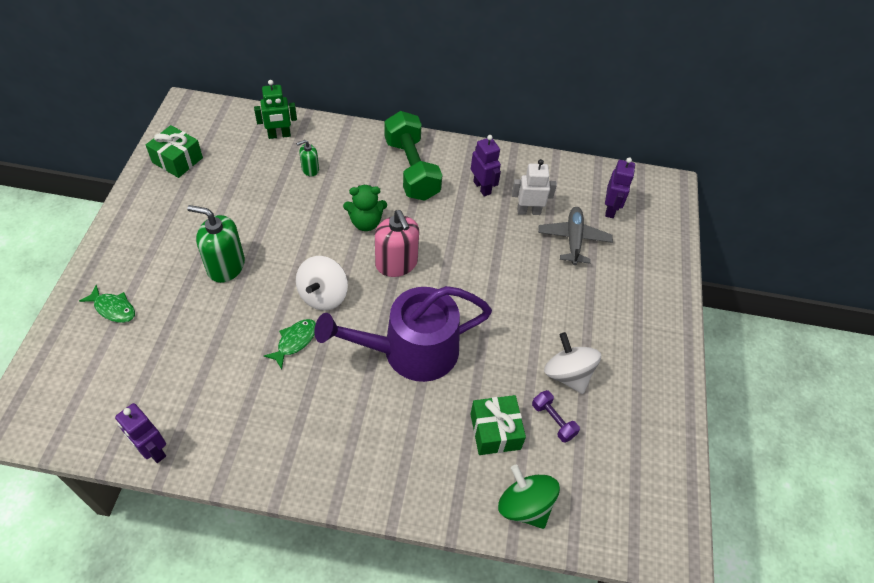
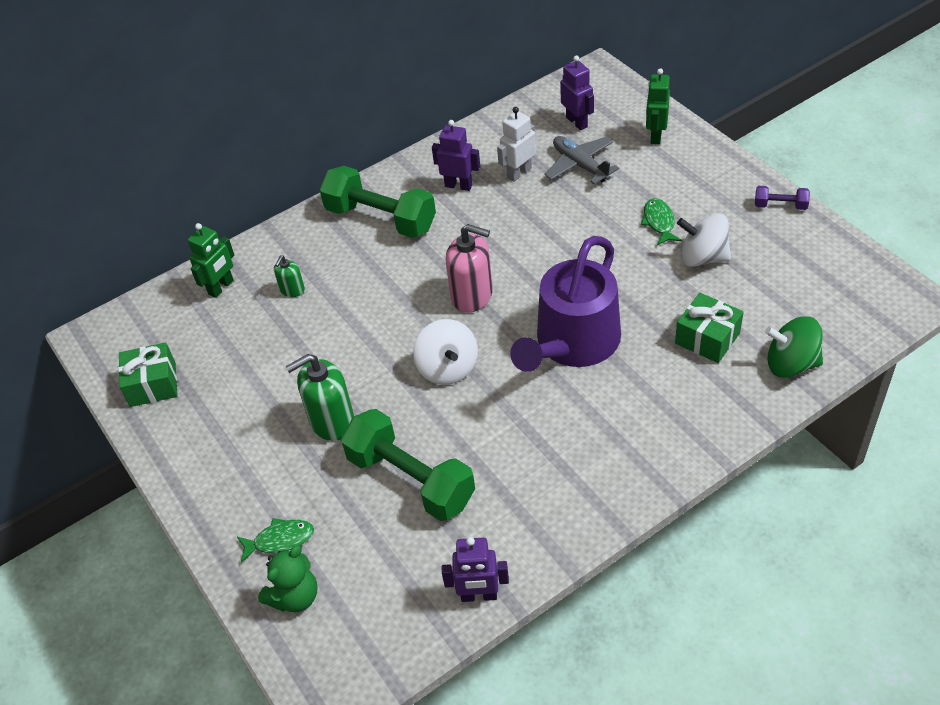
camera: 35 degrees left, 5 degrees down
(215, 342) = (411, 479): none -> green dumbbell
(295, 341) = (475, 419): green fish -> green fish (659, 222)
(366, 222) = (402, 288): green teddy bear -> green teddy bear (295, 596)
(553, 420) = (735, 295): purple dumbbell -> purple dumbbell (780, 205)
(650, 263) = (655, 136): none -> green robot

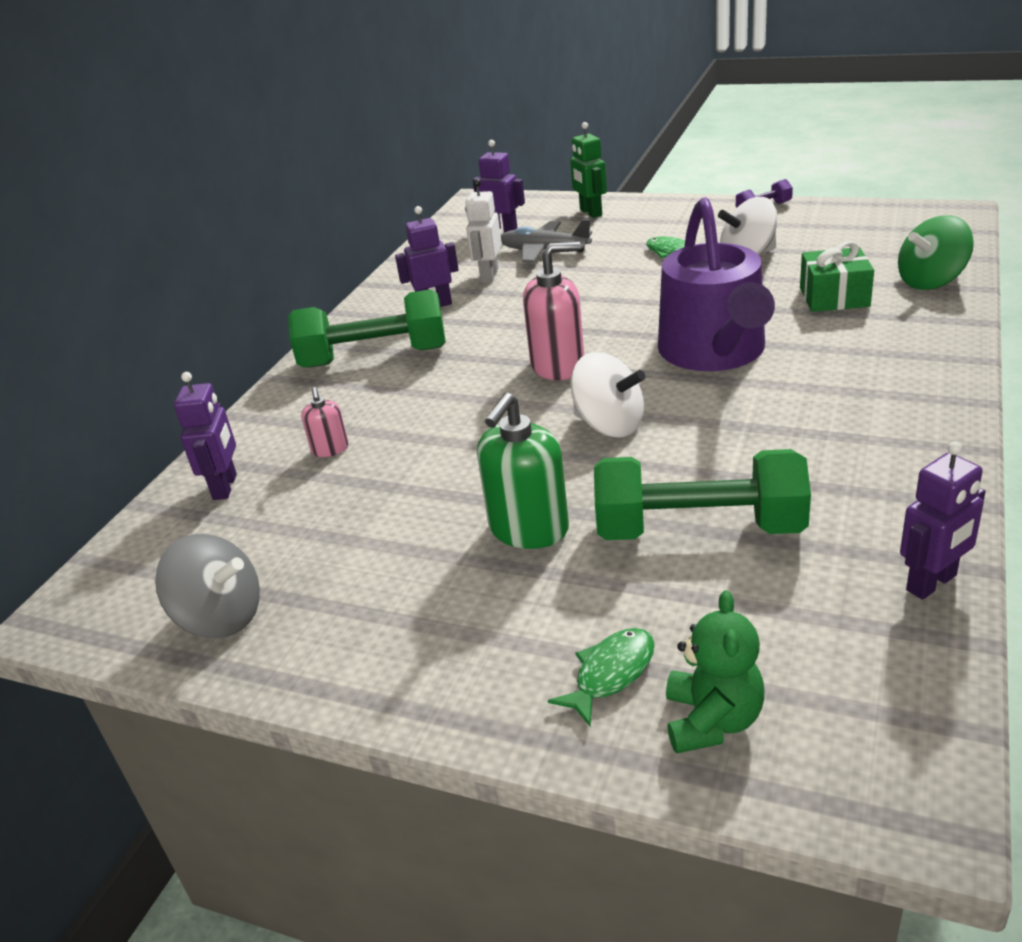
camera: 35 degrees left, 15 degrees down
(153, 384) = (221, 617): green gift -> grey spinning top
(221, 287) = (225, 487): green robot -> purple robot
(292, 290) = (330, 449): green soap dispenser -> pink soap dispenser

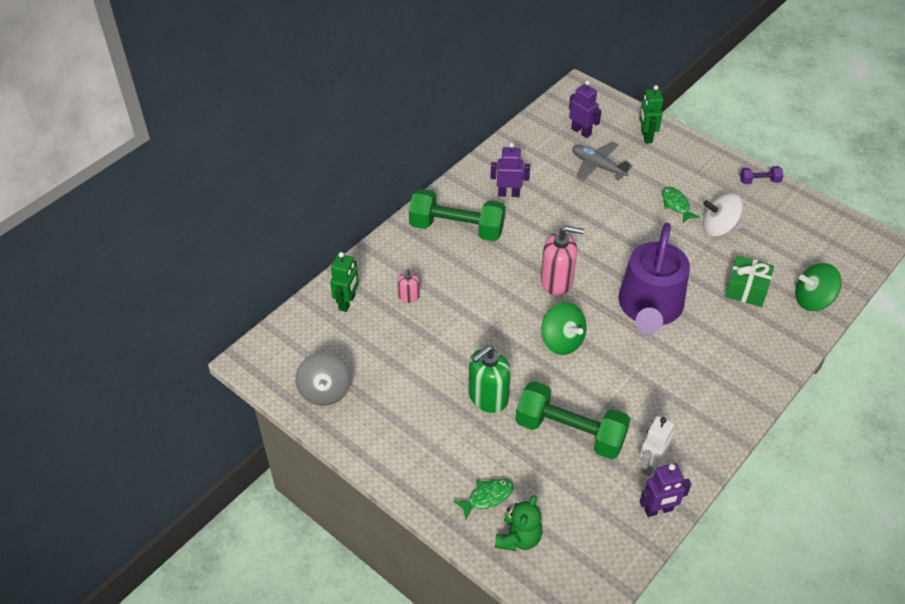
camera: 15 degrees right, 15 degrees up
(221, 617) = (325, 391): grey spinning top -> grey spinning top turned 45 degrees clockwise
(225, 487) = (347, 302): purple robot -> green robot
(489, 276) = (552, 178): white robot -> white robot (650, 464)
(609, 425) = (562, 341): white spinning top -> green spinning top

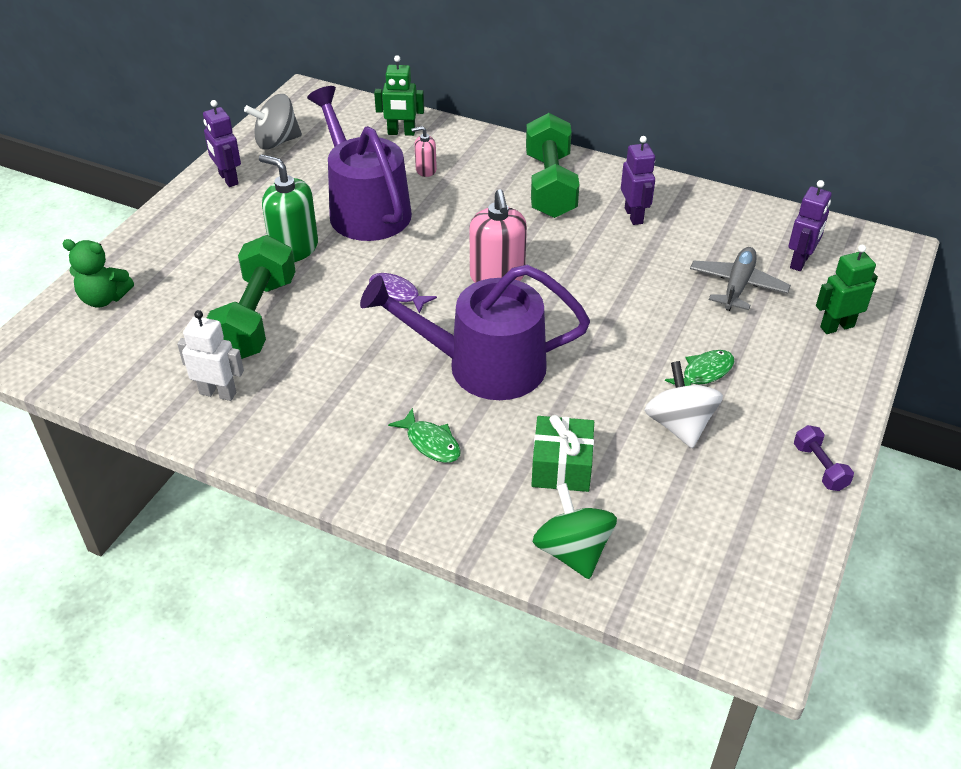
camera: 75 degrees right, 5 degrees down
(449, 343) = (365, 209): none -> purple watering can
(487, 497) = (156, 268): green fish -> green fish (431, 443)
(562, 341) = (397, 294): green spinning top -> purple fish
(658, 510) = (149, 407): purple robot -> purple robot (228, 179)

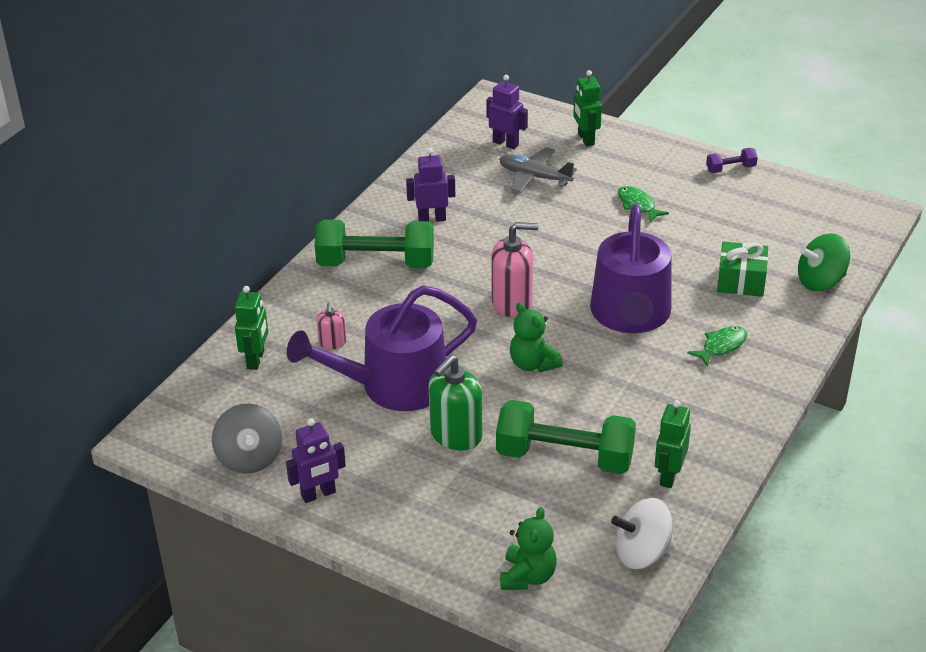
camera: 85 degrees left, 5 degrees down
(218, 393) = (668, 476): white robot -> green robot
(397, 294) = (533, 364): purple fish -> green teddy bear
(679, 425) = (694, 222): white spinning top -> white spinning top (642, 553)

